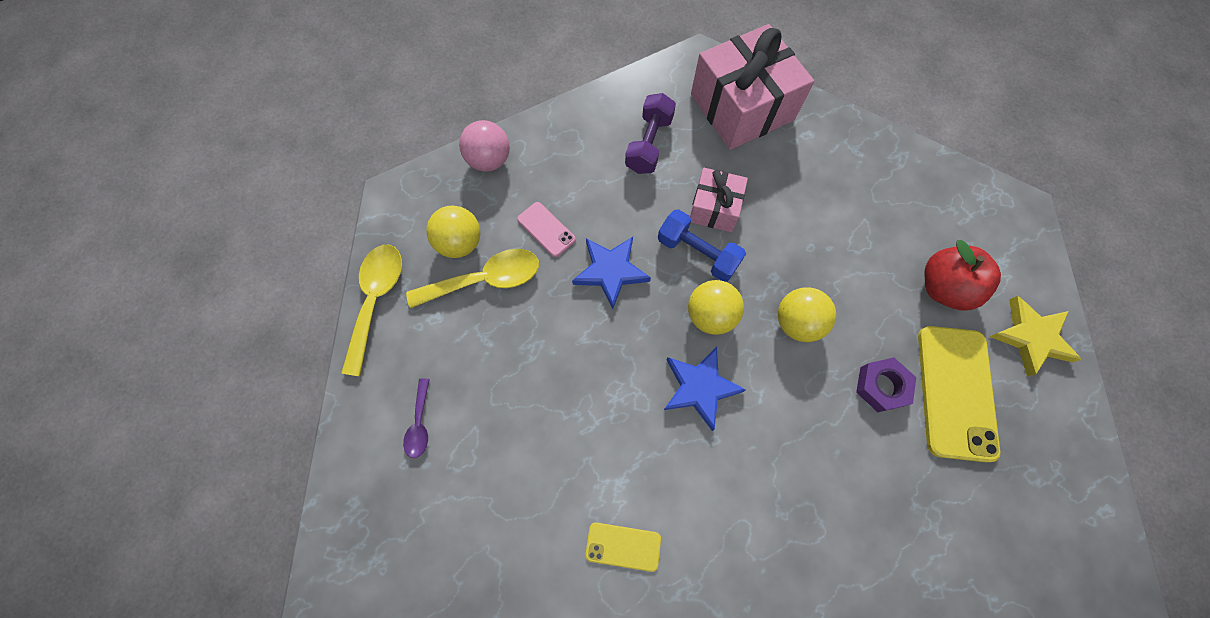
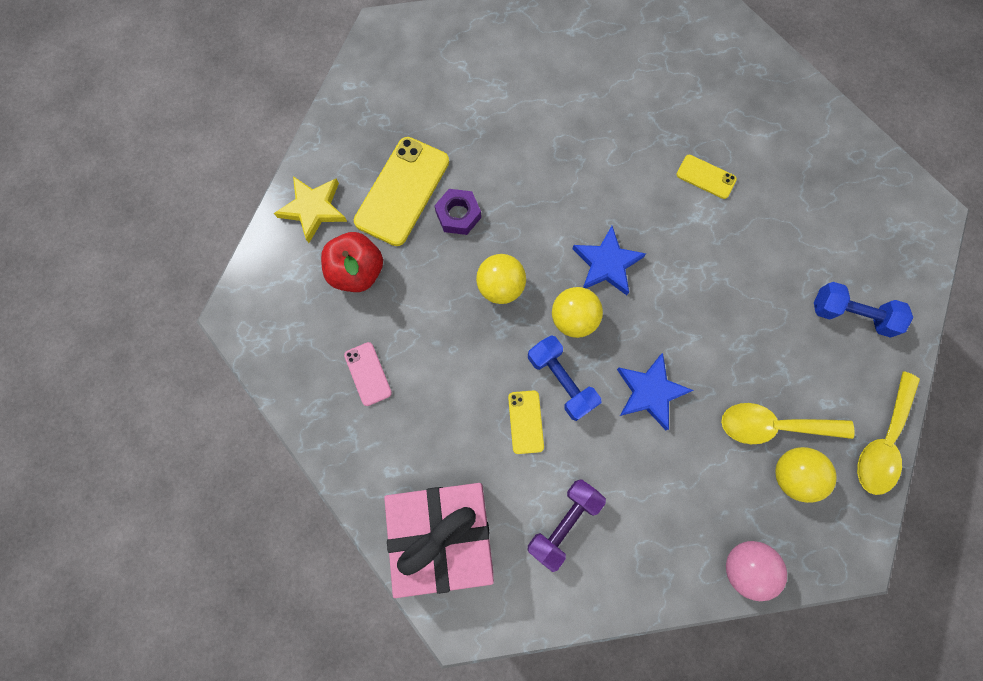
camera: 160 degrees left, 5 degrees up
(420, 424) = (851, 315): purple spoon -> blue dumbbell
(546, 229) = (701, 459): pink phone -> pink phone (368, 374)
(714, 208) = (525, 422): pink gift -> yellow phone

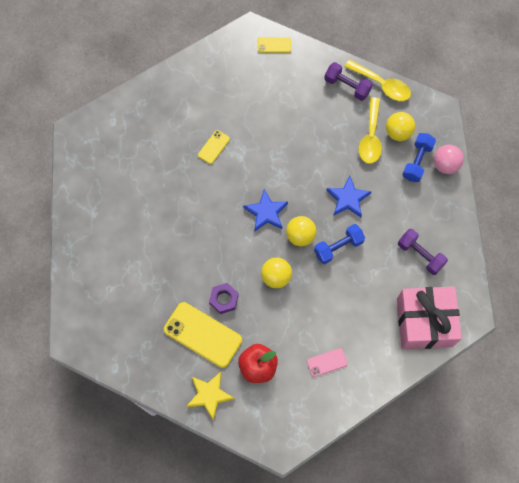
camera: 85 degrees left, 5 degrees down
(525, 422) = (362, 270): yellow phone -> yellow phone (274, 45)
(851, 315) = (309, 85): blue dumbbell -> blue dumbbell (417, 161)
(864, 379) = (347, 86): none -> purple dumbbell

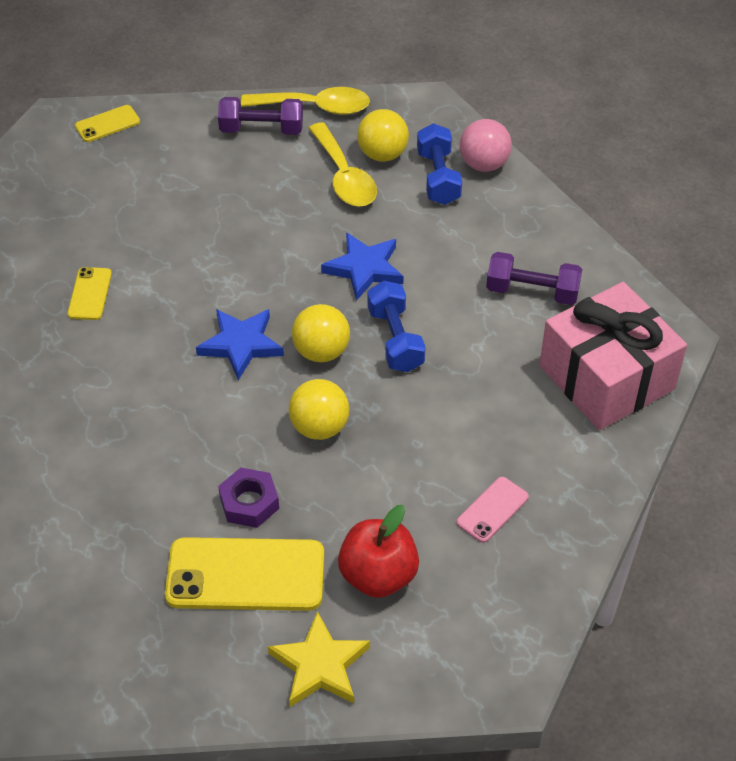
camera: 30 degrees left, 20 degrees down
(338, 247) = (395, 339): blue dumbbell -> blue dumbbell turned 45 degrees counterclockwise

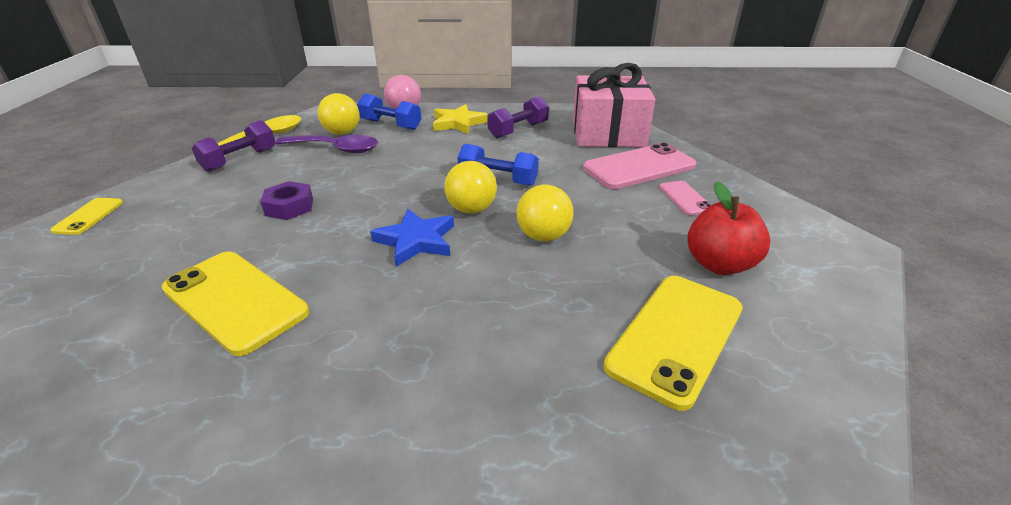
camera: 55 degrees left, 15 degrees down
(90, 294) = (235, 300): yellow phone -> yellow phone, size x1.98
(249, 503) = (590, 301): purple nut -> purple nut (289, 207)
(320, 665) = (810, 332): yellow star -> yellow star (458, 123)
(344, 176) = (335, 149): yellow spoon -> purple spoon
(364, 268) = (422, 169): blue star -> none
(535, 443) = (639, 167): none -> pink phone

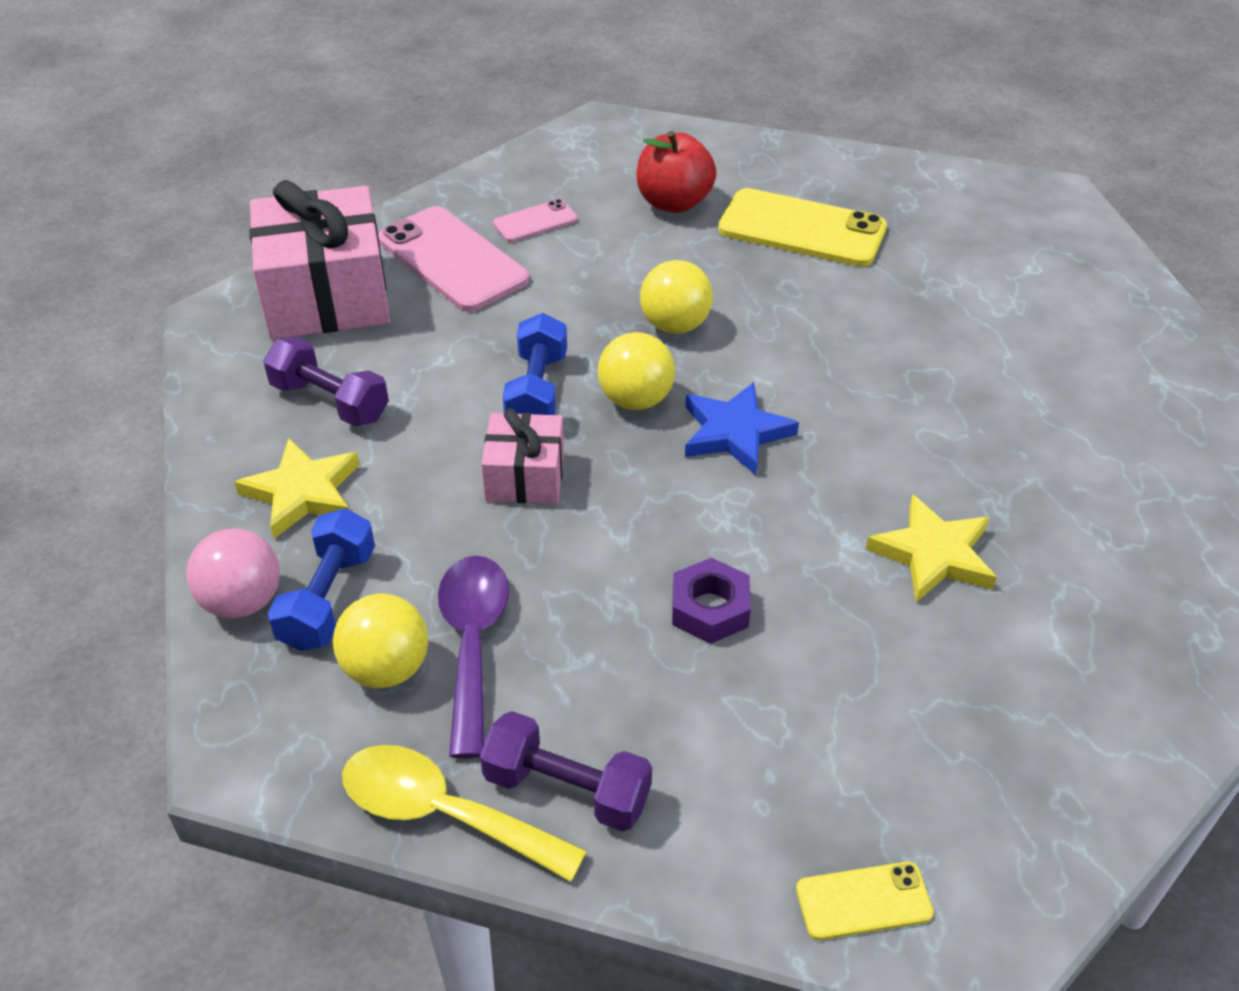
camera: 105 degrees left, 10 degrees up
(235, 300) = (933, 554): yellow phone -> yellow star
(430, 169) = (525, 476): none -> pink gift

